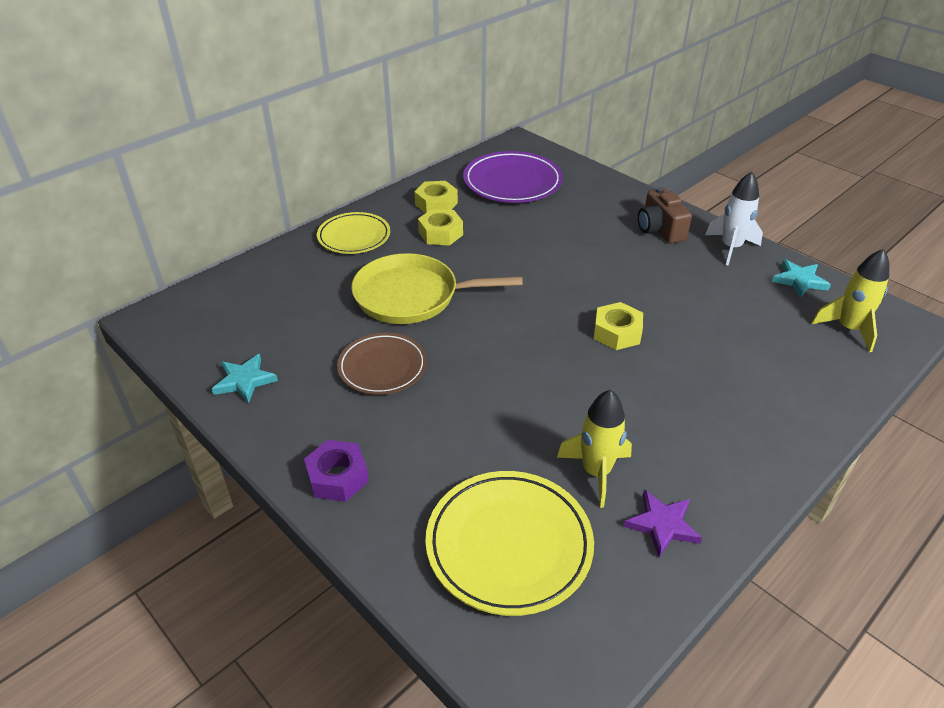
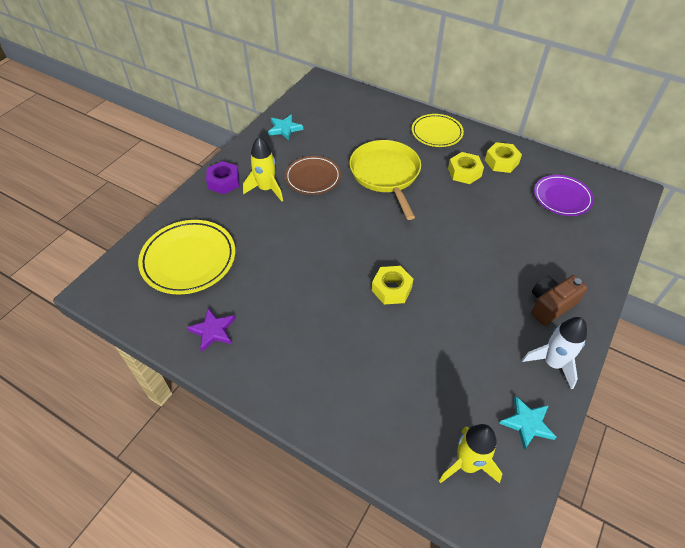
camera: 75 degrees right, 10 degrees up
(512, 182) = (562, 198): purple plate -> purple plate, size x0.67
(596, 472) = (249, 292): yellow rocket -> yellow rocket (266, 189)

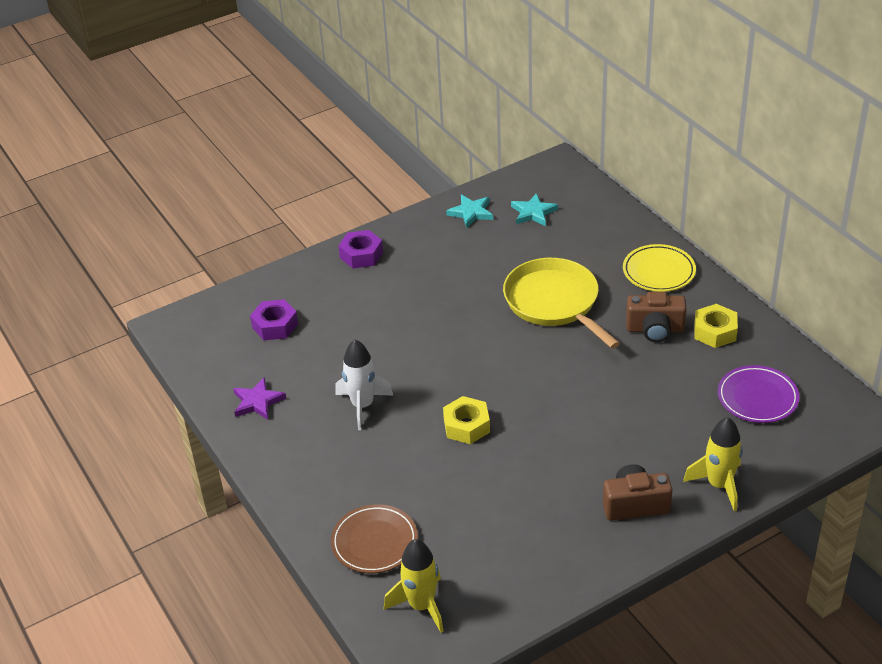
camera: 30 degrees right, 10 degrees down
(189, 259) = (275, 326): yellow plate -> purple nut
(266, 189) = (403, 277): yellow rocket -> yellow rocket (719, 485)
(313, 177) = (464, 280): brown plate -> brown plate (374, 542)
(386, 174) = (554, 302): yellow pan -> yellow pan turned 45 degrees counterclockwise
(464, 172) = (655, 329): yellow nut -> brown camera
(527, 423) = (511, 598): turquoise star -> turquoise star (533, 212)
(552, 363) = (586, 558): white rocket -> white rocket (362, 406)

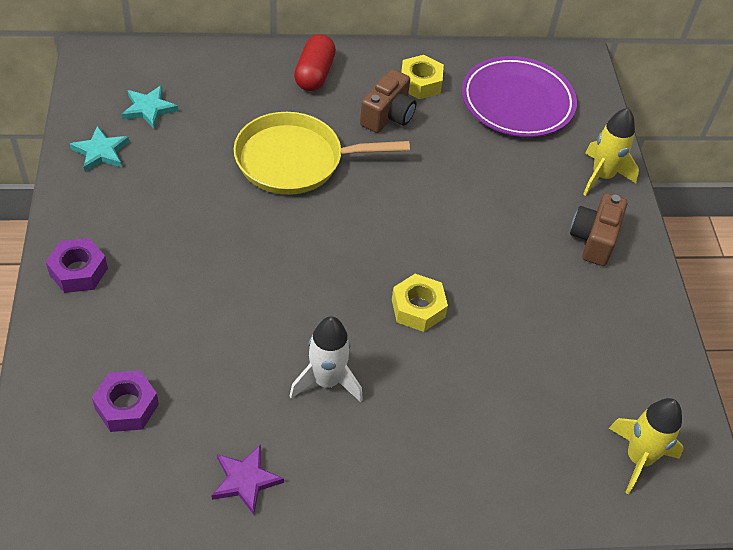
camera: 70 degrees left, 10 degrees up
(374, 542) = (533, 461): brown plate -> none
(659, 271) = (314, 74): yellow plate -> red capsule
(757, 398) = (517, 102): purple plate -> purple plate, size x1.50

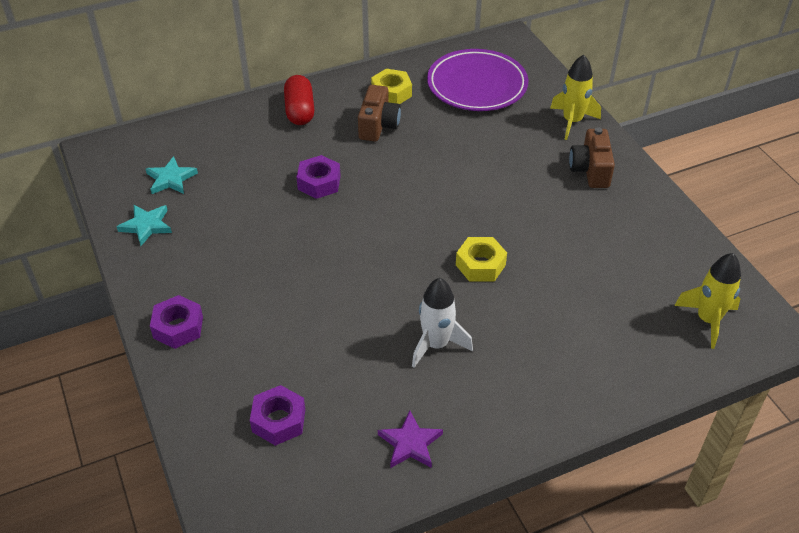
camera: 15 degrees left, 5 degrees down
(295, 160) = (319, 182): yellow pan -> purple nut

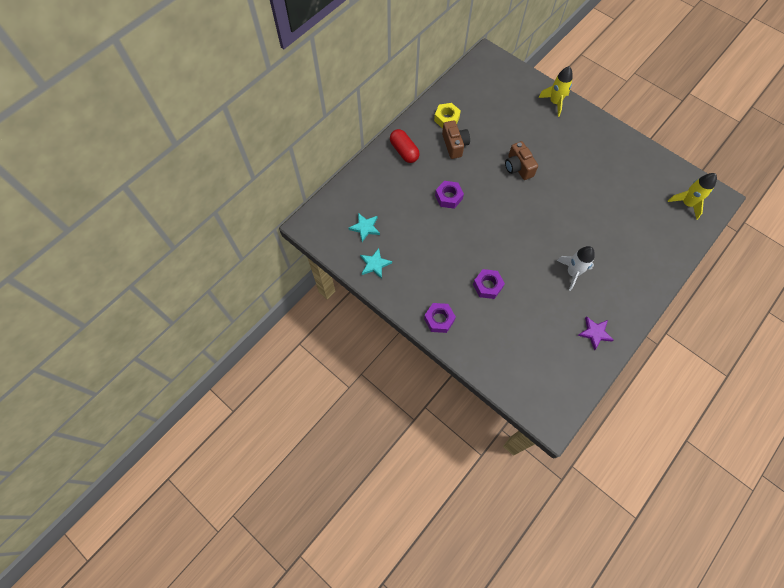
camera: 25 degrees left, 20 degrees up
(279, 420) = (526, 349): purple nut -> purple nut (487, 286)
(477, 85) = (489, 95): purple plate -> none
(480, 265) = (564, 216): yellow nut -> none
(590, 170) = (582, 132): brown camera -> brown camera (518, 167)

